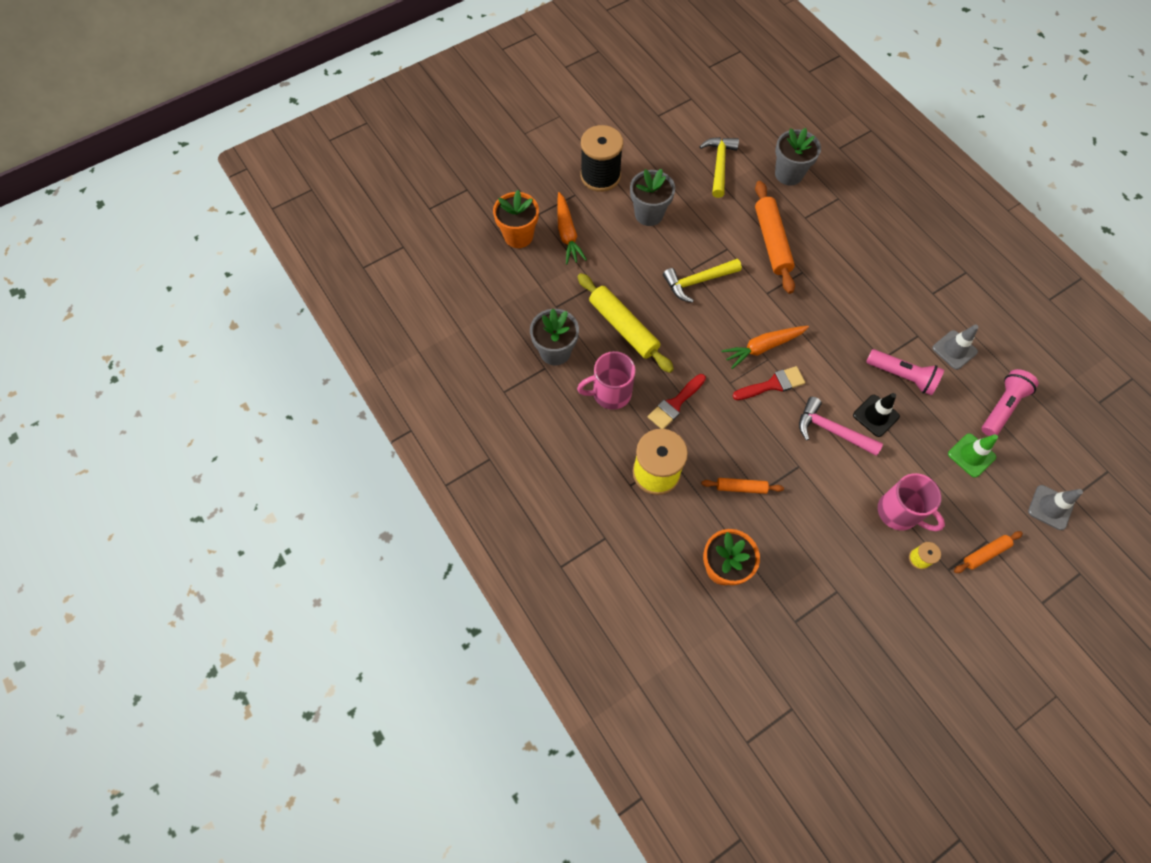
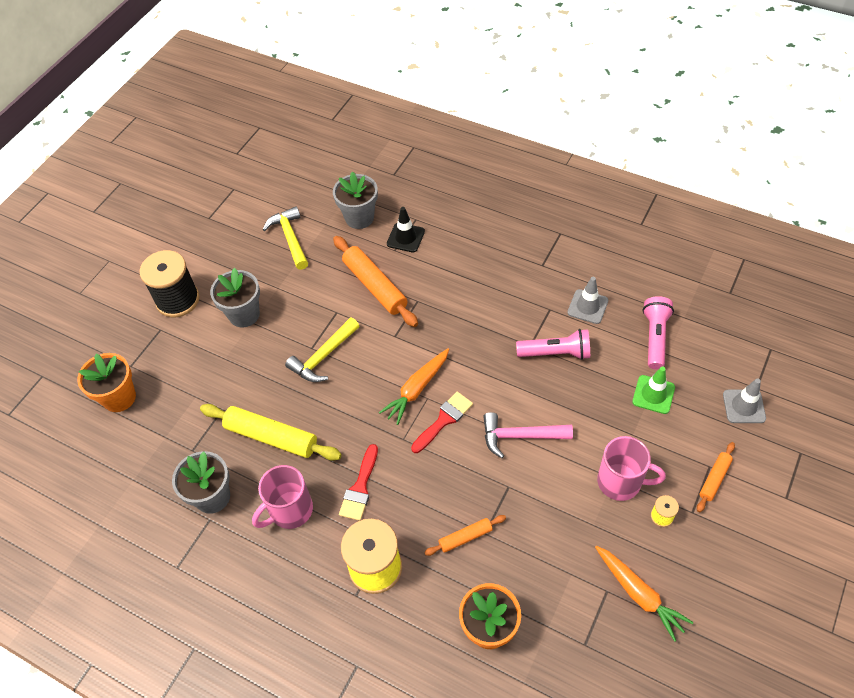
camera: 25 degrees left, 10 degrees down
(567, 233) = (170, 371): orange carrot -> orange carrot (639, 594)
(875, 416) = (552, 401): black traffic cone -> black traffic cone (405, 237)

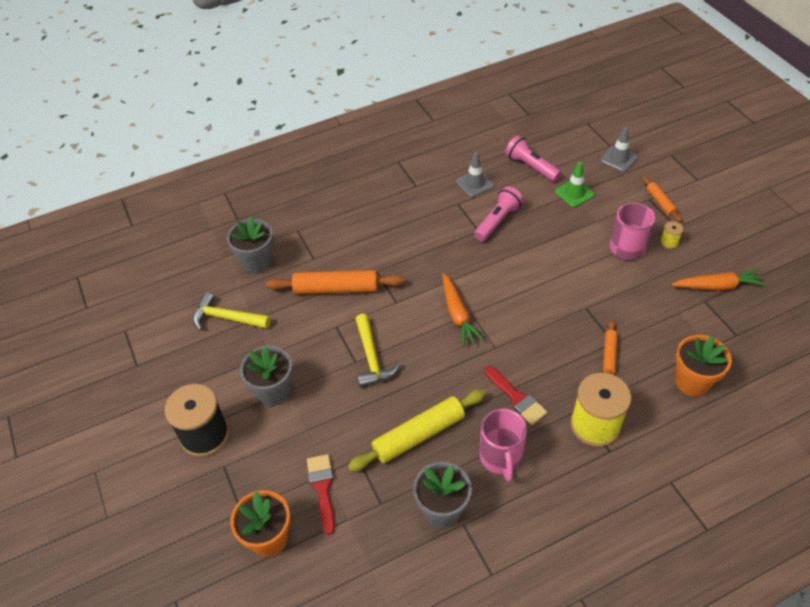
camera: 55 degrees left, 5 degrees down
(405, 237) = (309, 245): black traffic cone -> none
(444, 420) = (499, 313): red brush -> red brush (322, 488)
(520, 436) = (550, 278): pink hammer -> none

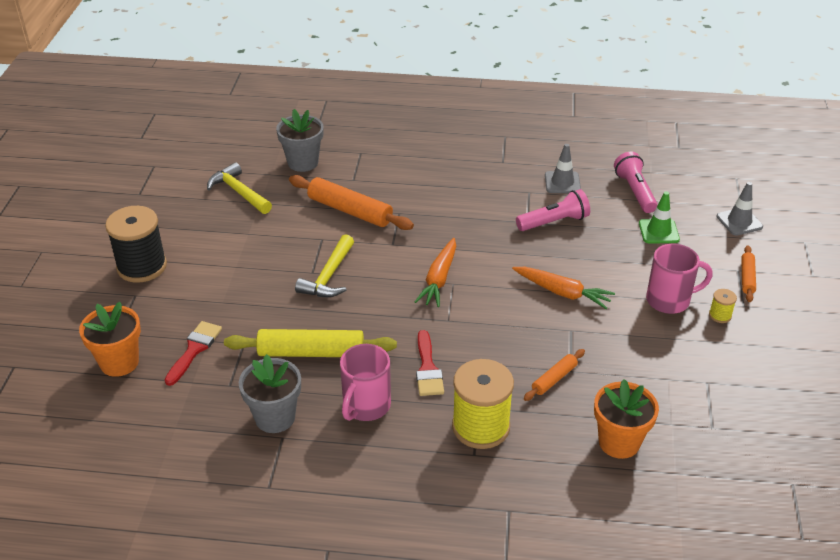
camera: 30 degrees right, 10 degrees down
(273, 392) = (224, 262): grey flower pot -> none
(717, 286) = (735, 376): orange carrot -> orange carrot (562, 292)

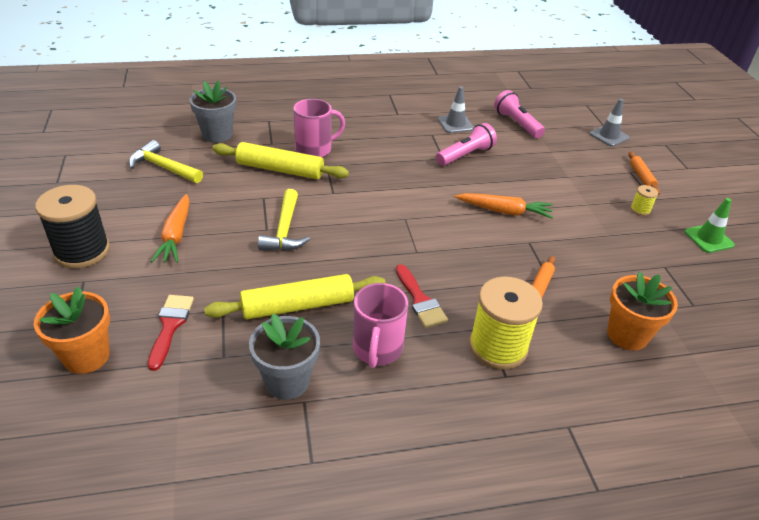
camera: 20 degrees left, 0 degrees up
(350, 211) = (280, 169): orange rolling pin -> yellow rolling pin
(439, 279) = (390, 216): orange carrot -> orange carrot (176, 235)
(658, 231) = (553, 151): green traffic cone -> green traffic cone (708, 238)
(669, 300) = (594, 204): pink mug -> pink mug (315, 149)

